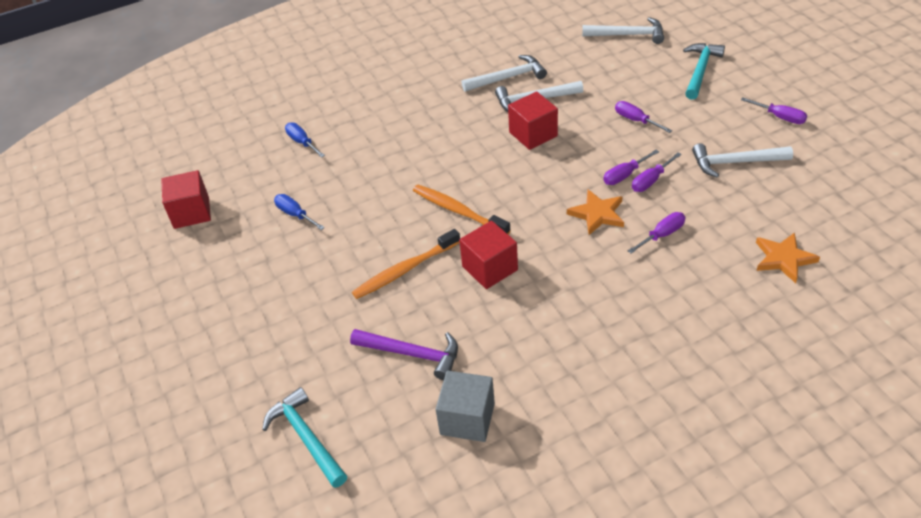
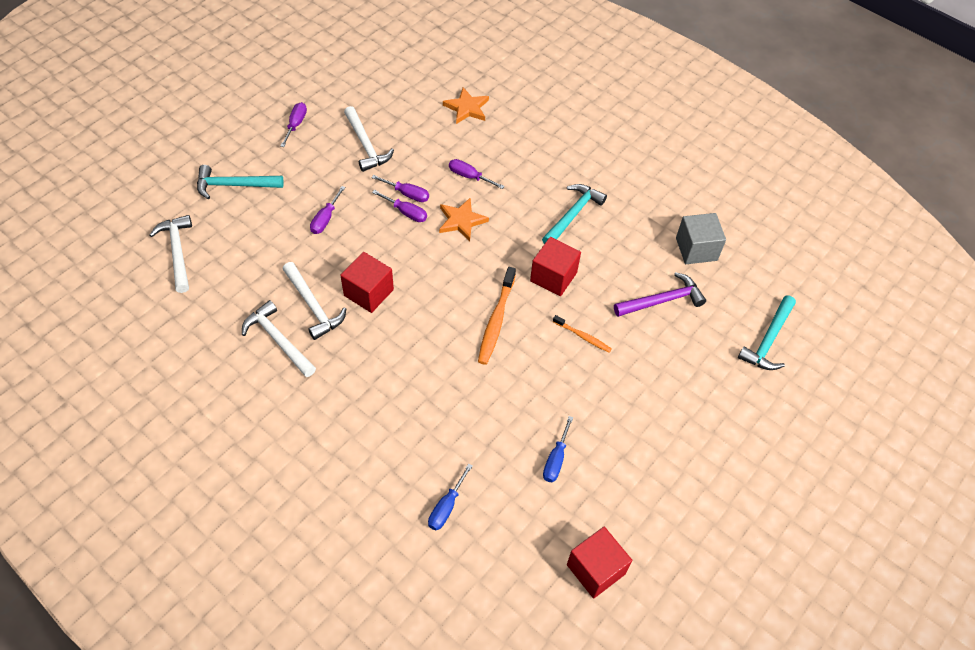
camera: 120 degrees left, 10 degrees up
(405, 270) = (583, 336): orange toothbrush -> orange toothbrush, size x0.58
(412, 354) = (662, 300): purple hammer -> purple hammer turned 75 degrees clockwise
(570, 311) = (573, 215): none -> turquoise hammer

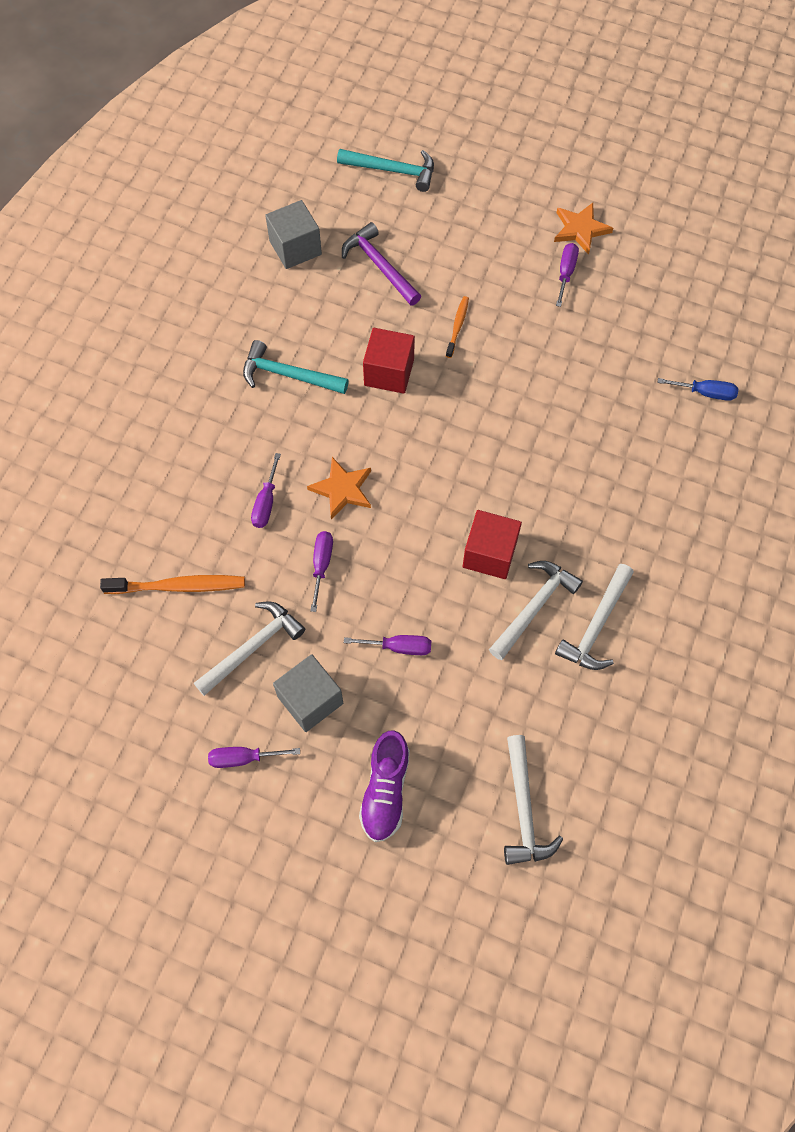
camera: 105 degrees left, 10 degrees up
(177, 252) = (523, 809): white hammer -> white hammer turned 60 degrees counterclockwise
(234, 185) = (385, 791): turquoise hammer -> purple shoe
(314, 164) = (310, 700): none -> grey cube
(406, 212) = (352, 556): purple screwdriver -> purple screwdriver (566, 273)
(467, 108) = (140, 544): orange star -> orange star (580, 229)
(496, 320) = (472, 411): orange toothbrush -> orange toothbrush (178, 586)
(556, 459) = (611, 316): blue screwdriver -> none
(595, 569) = (701, 261): red cube -> none

